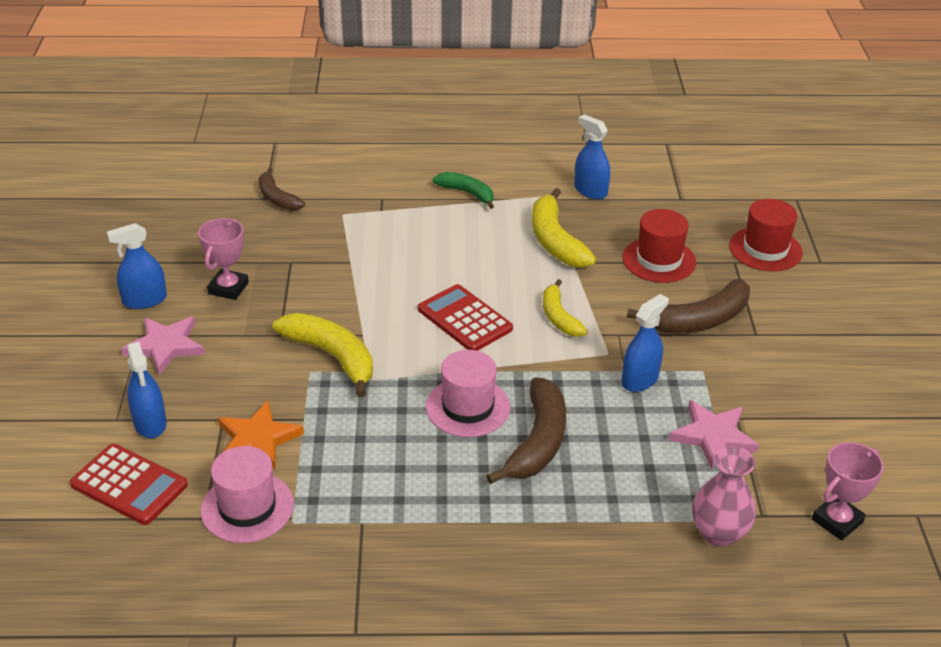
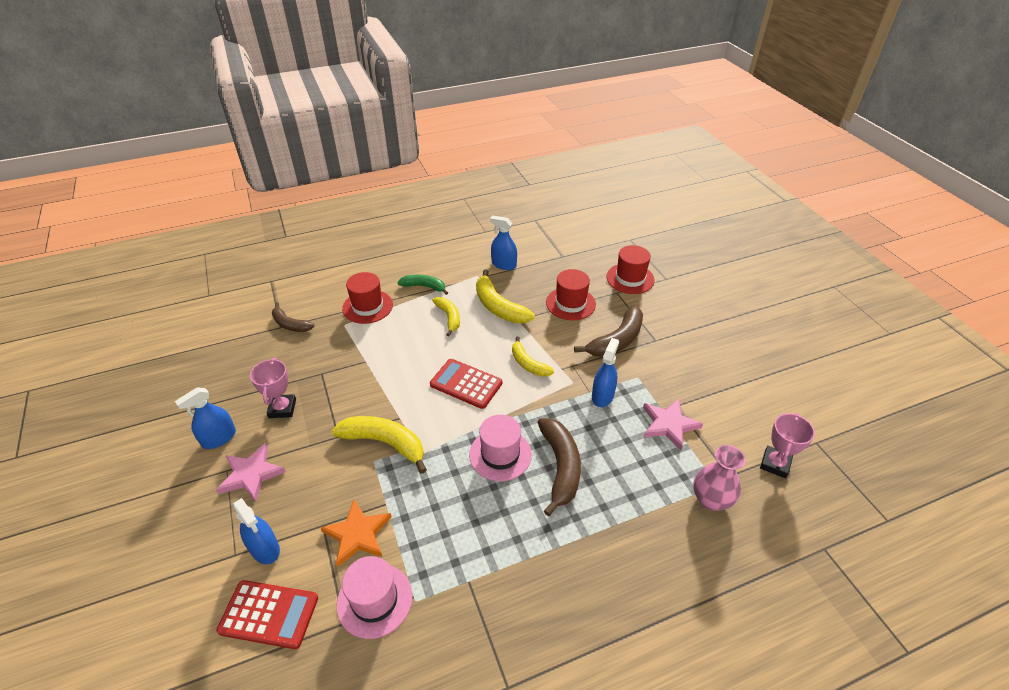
camera: 20 degrees left, 5 degrees up
(382, 200) = (367, 306): none -> red hat
(481, 238) = (449, 318): none -> yellow banana

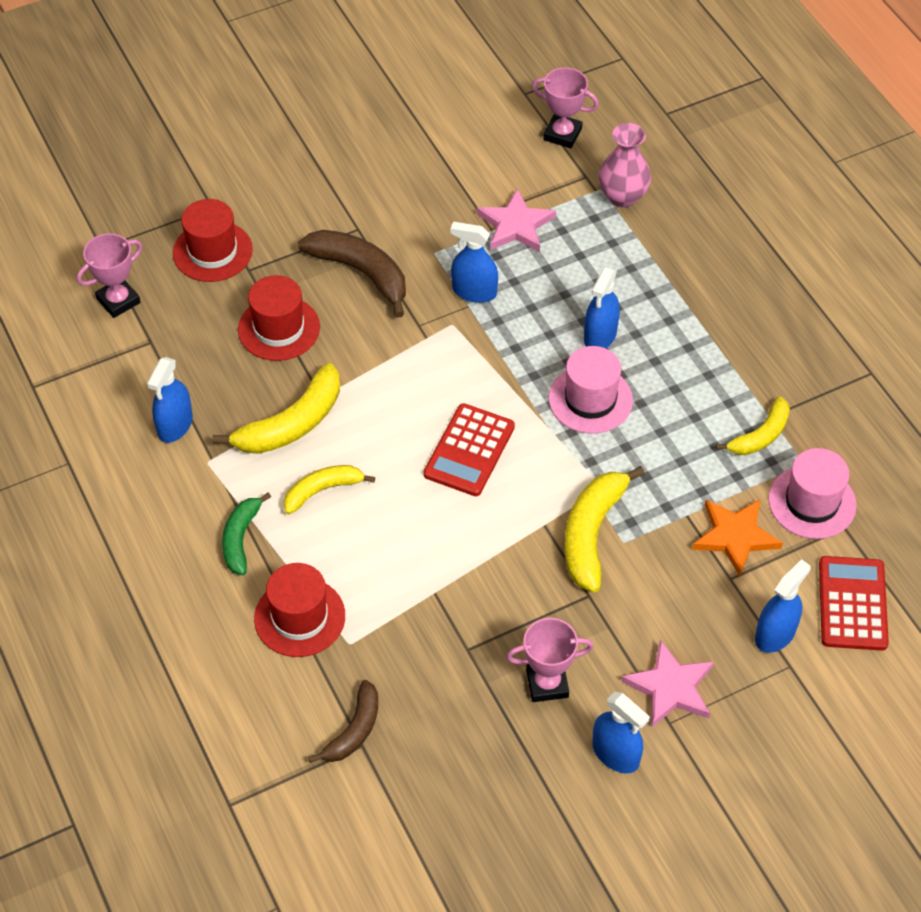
camera: 95 degrees left, 10 degrees up
(528, 364) = (420, 377): yellow banana -> yellow banana (760, 436)
(560, 467) = (600, 335): brown banana -> blue spray bottle
(591, 245) = (118, 301): none -> pink trophy

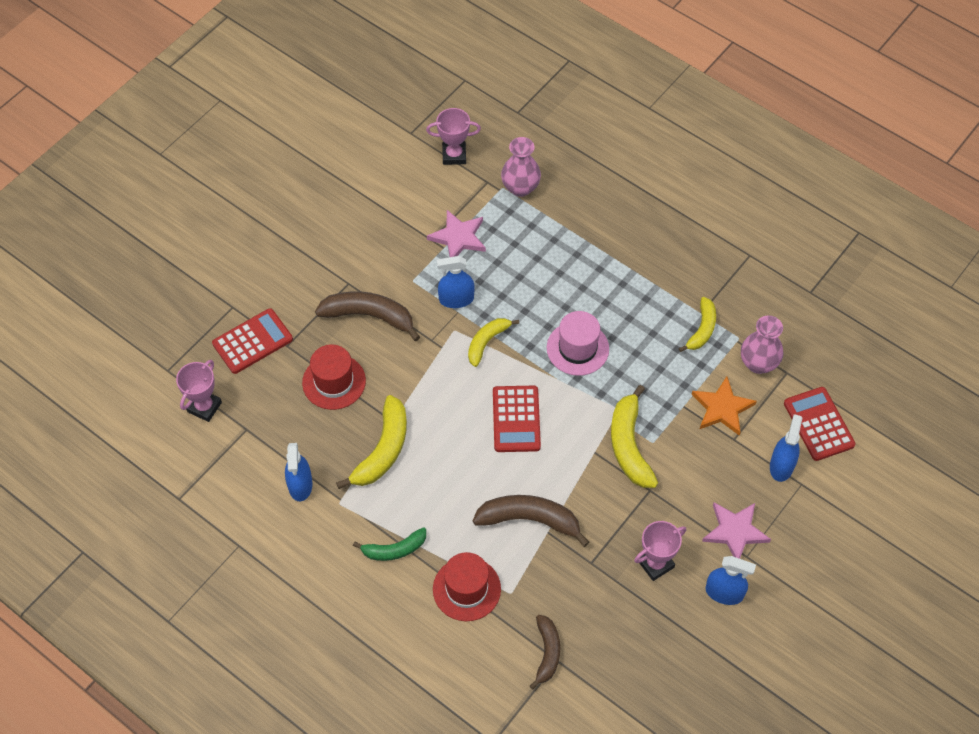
camera: 25 degrees left, 5 degrees up
(212, 251) = (252, 341): red hat -> red calculator
(241, 538) = (394, 549): green banana -> green banana turned 90 degrees counterclockwise
(322, 490) = (431, 490): yellow banana -> yellow banana (487, 342)
(420, 570) = (529, 520): none -> brown banana
(600, 335) = (559, 298): blue spray bottle -> none
(812, 502) = (758, 363): pink hat -> pink vase

